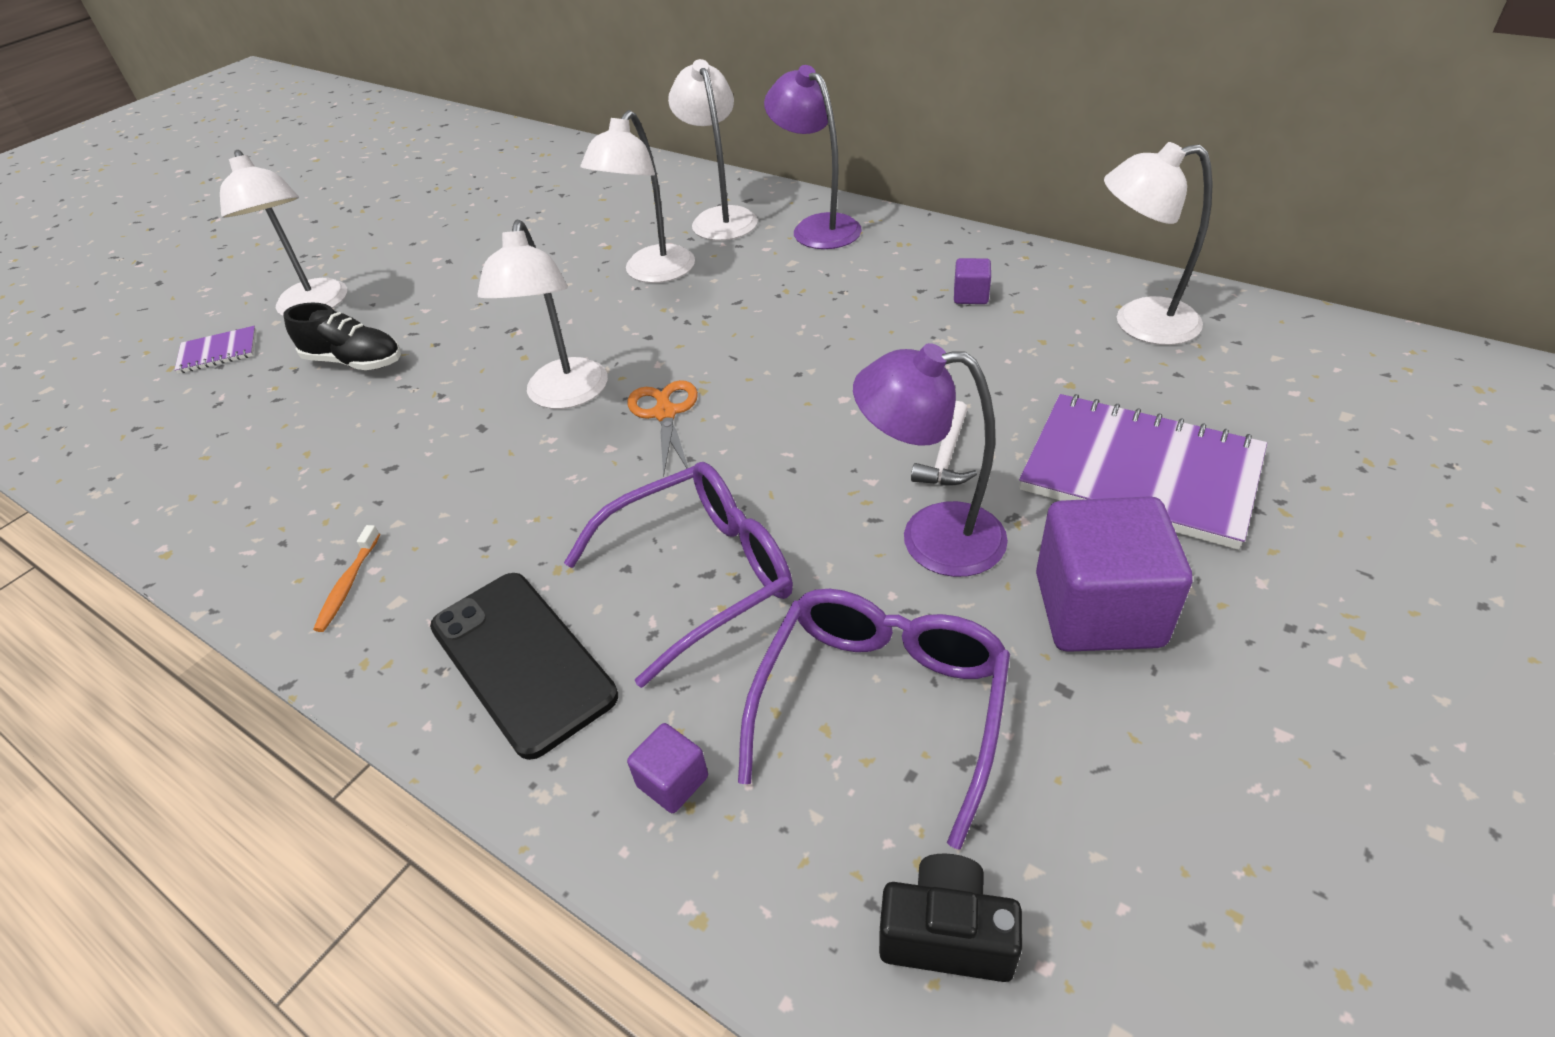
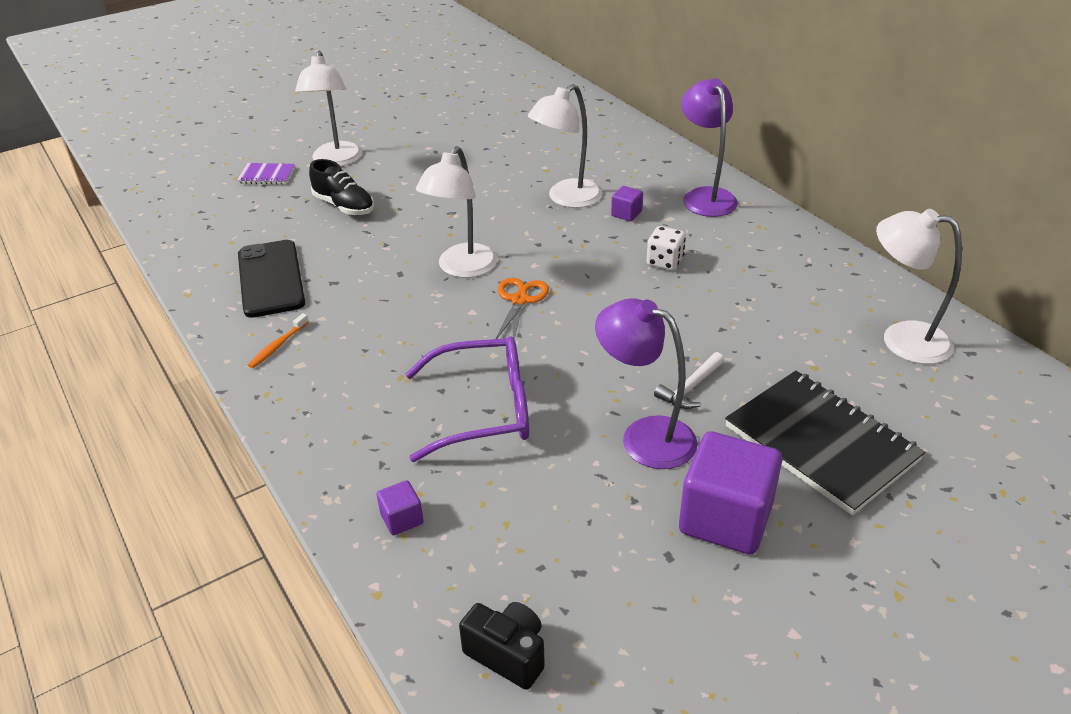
camera: 20 degrees right, 5 degrees down
(522, 661) = (353, 423): black phone -> black phone (271, 279)
(721, 218) = (638, 170): white lamp -> none
(818, 314) = (664, 262): none -> white dice
(881, 705) = (548, 523): purple glasses -> none
(970, 296) = (786, 281): purple cube -> purple cube (626, 214)
(1140, 473) = (821, 443): purple notebook -> black notebook

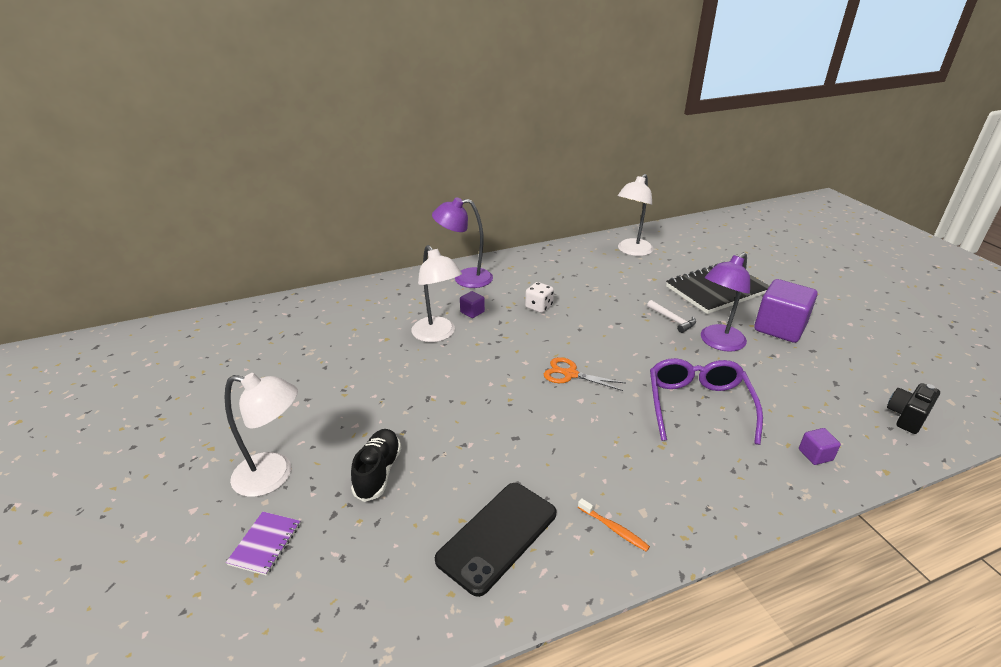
camera: 80 degrees left, 5 degrees down
(271, 279) = (497, 536): black phone -> black phone turned 45 degrees counterclockwise
(344, 206) = (378, 472): black shoe -> black shoe turned 45 degrees counterclockwise
(462, 268) = (519, 400): white lamp -> none

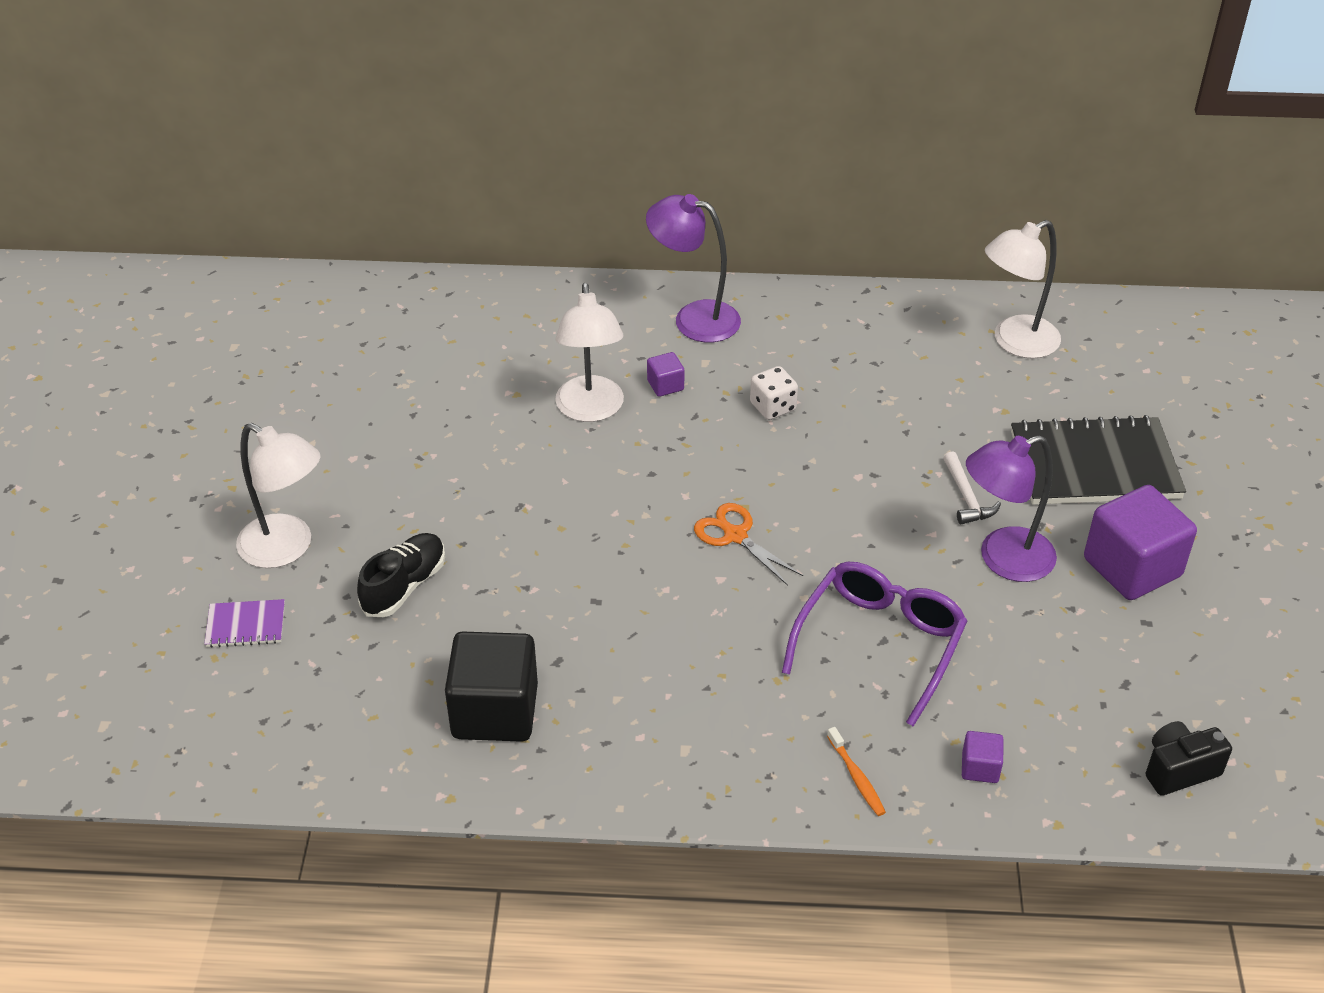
camera: 25 degrees right, 10 degrees up
(265, 544) = (246, 625): purple notebook -> purple notebook turned 45 degrees clockwise
(497, 536) = (495, 711): black phone -> black cube
(614, 529) = (634, 754): orange toothbrush -> orange toothbrush (856, 777)

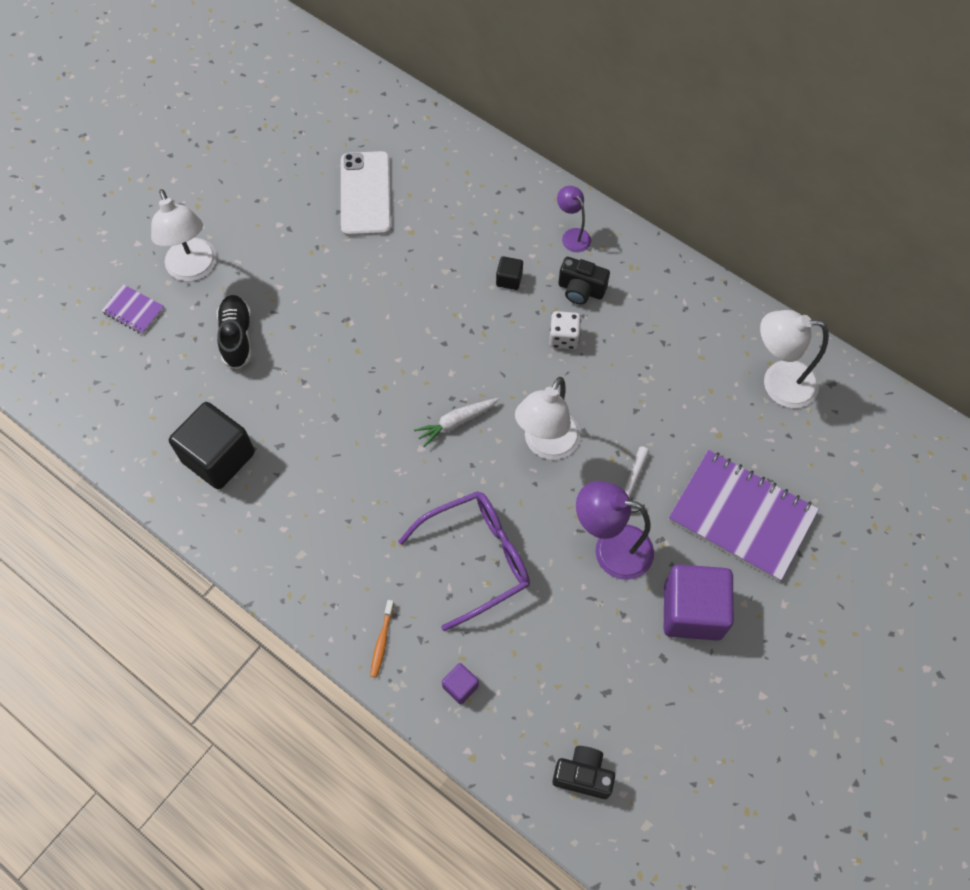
camera: 35 degrees right, 20 degrees up
(404, 586) = (237, 337): black shoe -> black shoe turned 75 degrees counterclockwise
(430, 384) = (366, 194): none -> white phone
(590, 410) = (446, 271): white lamp -> white lamp (546, 445)
(665, 385) = (509, 279): purple cube -> black cube
(694, 318) = (572, 235): purple lamp -> purple lamp, size x0.57
(735, 536) = (456, 422): orange scissors -> white carrot
(749, 359) = (581, 290): none -> black camera
(1094, 465) = (741, 516): black notebook -> purple notebook

